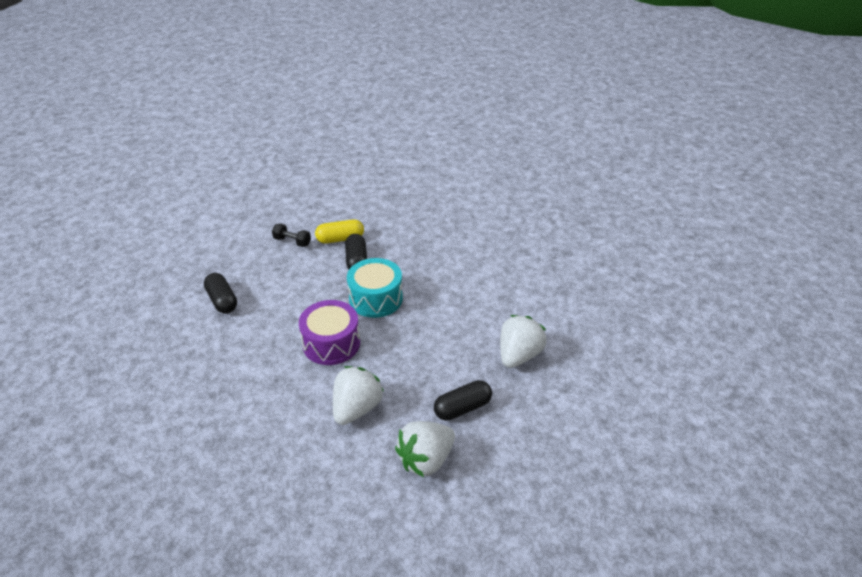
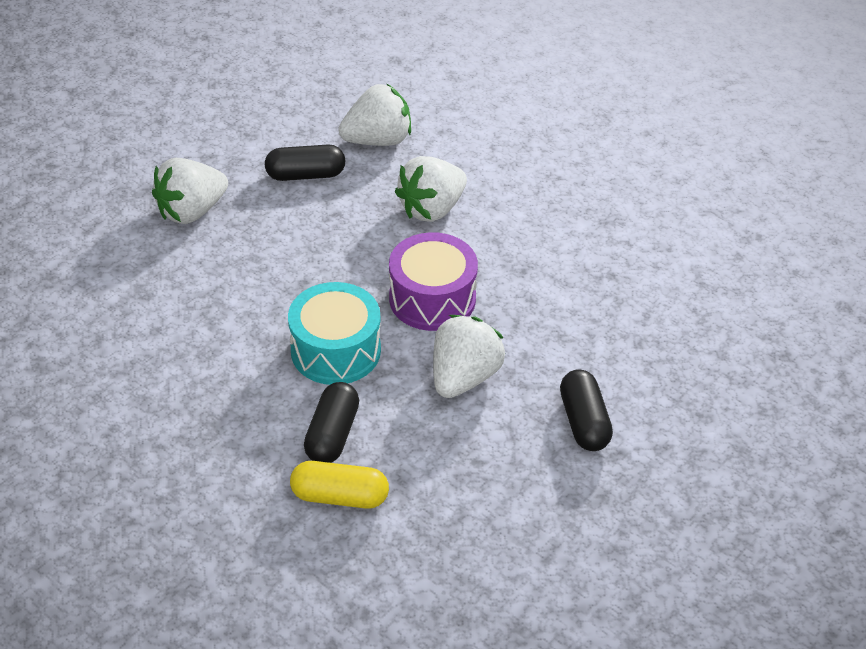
camera: 160 degrees left, 5 degrees up
(292, 241) = (432, 519): black dumbbell -> none
(296, 305) = (464, 377): none -> white strawberry

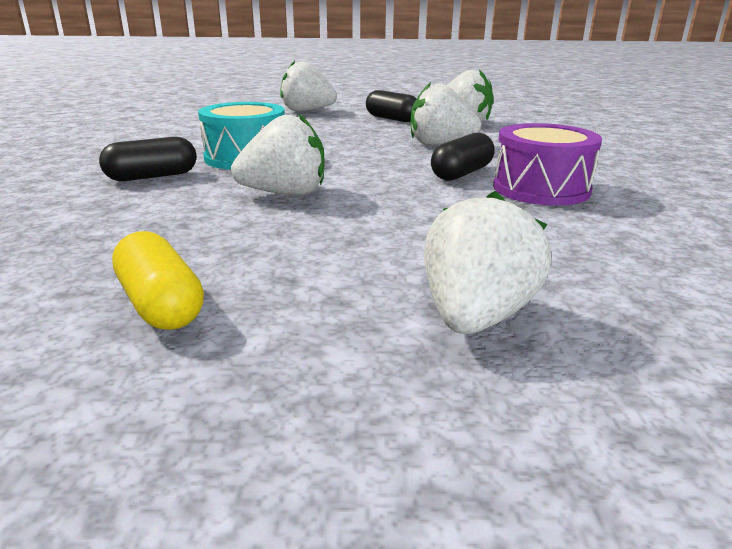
camera: 50 degrees right, 20 degrees down
(340, 496) = (79, 194): yellow capsule -> yellow capsule (161, 304)
(432, 298) = (353, 165): purple drum -> purple drum (541, 189)
(584, 422) = (309, 249): black capsule -> black capsule (462, 173)
(725, 408) = (476, 316): none -> white strawberry

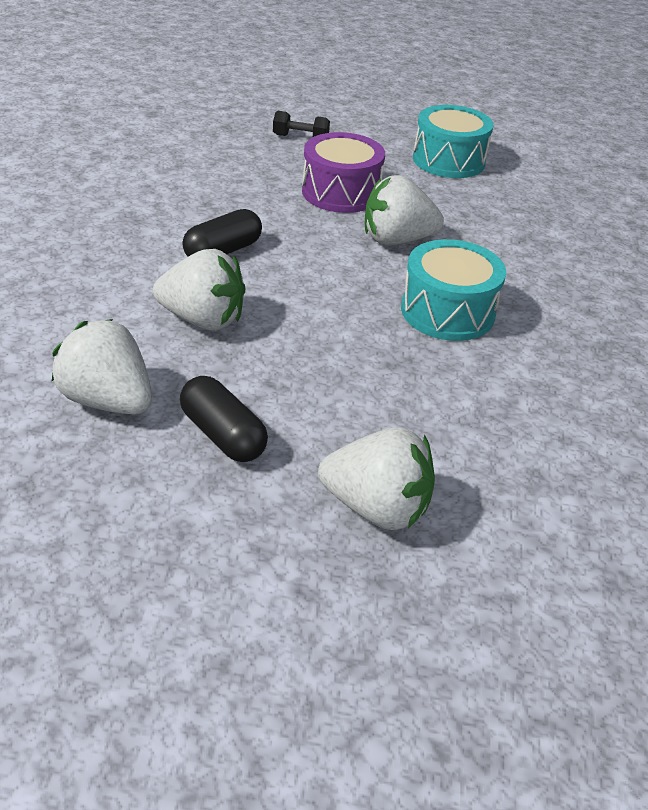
camera: 175 degrees left, 15 degrees up
(152, 177) = (528, 281): black capsule -> none
(161, 304) = (448, 160): yellow capsule -> turquoise drum
(476, 316) = (300, 138): white strawberry -> black dumbbell
(541, 189) = (170, 219): purple drum -> purple drum (341, 193)

